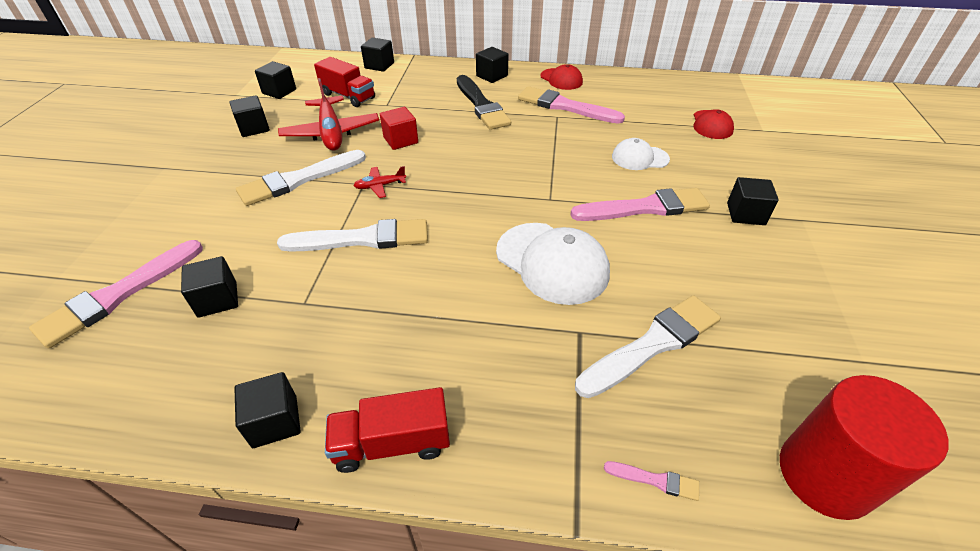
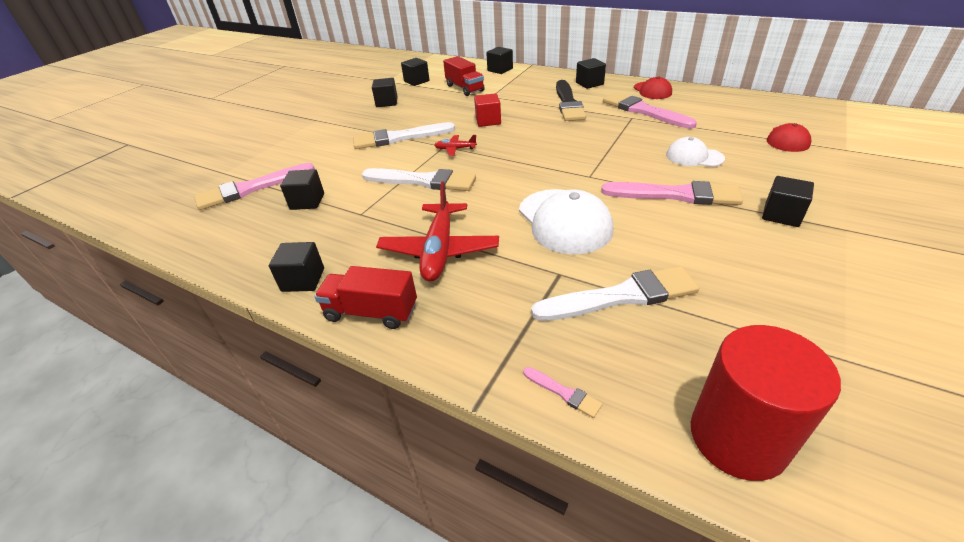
camera: 25 degrees right, 5 degrees down
(331, 132) = (439, 110): red plane -> red plane (439, 250)

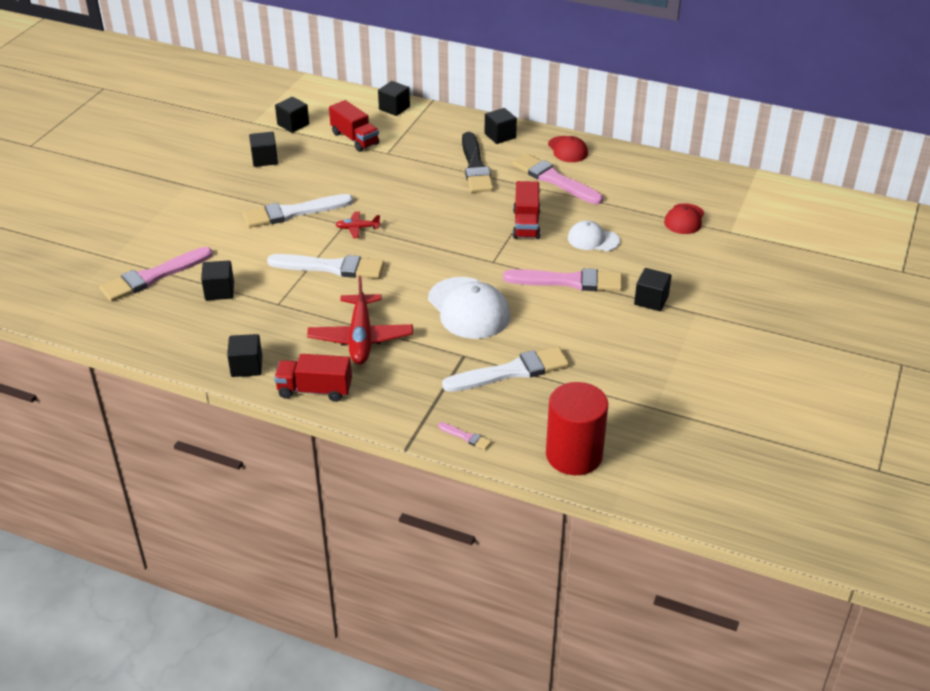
camera: 10 degrees left, 0 degrees up
(488, 121) = (388, 190): red cube -> none
(621, 144) = (526, 224): none -> red truck

